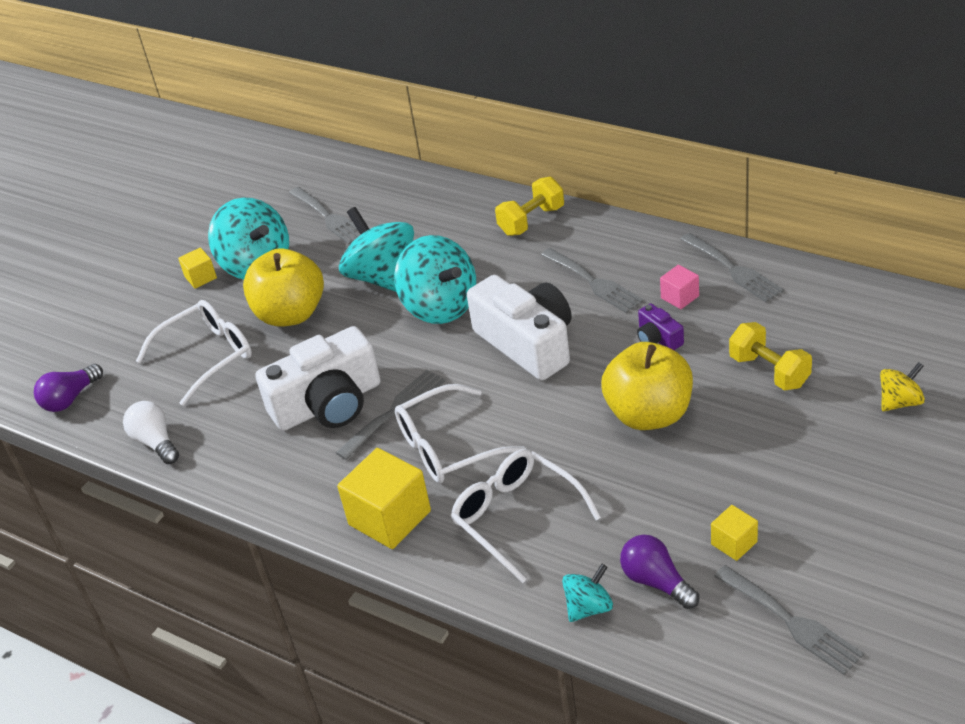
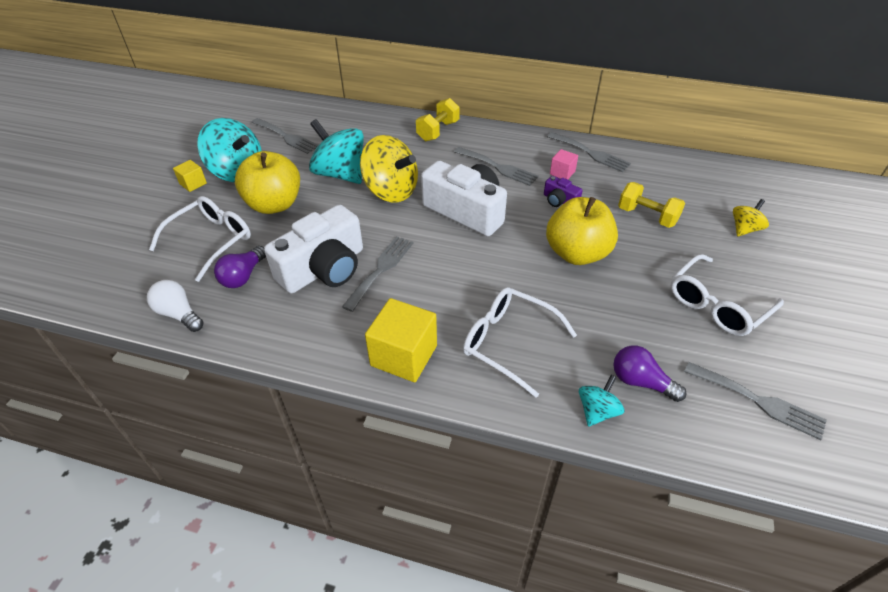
camera: 20 degrees left, 5 degrees up
(70, 398) = (93, 285): purple light bulb -> purple light bulb (243, 276)
(440, 306) = (391, 191): turquoise spinning top -> yellow spinning top
(448, 447) = (432, 292): white glasses -> white glasses (717, 305)
(734, 543) = (684, 343): yellow cube -> none

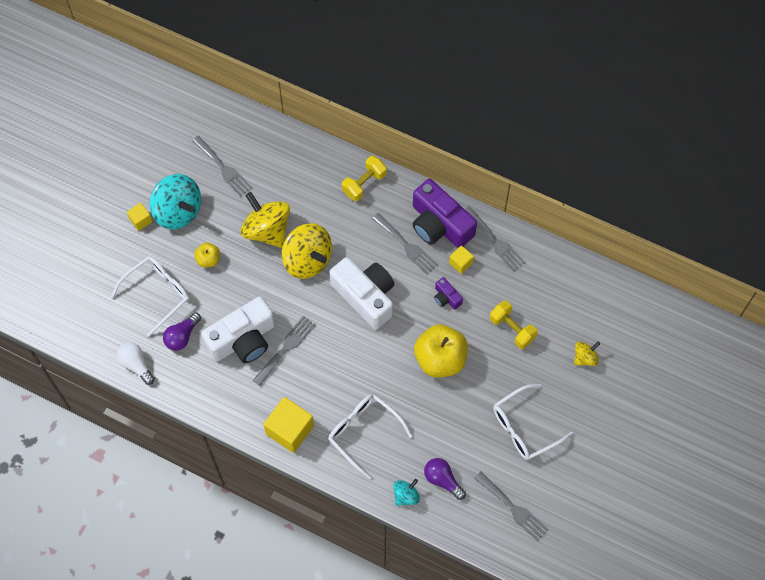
camera: 10 degrees right, 20 degrees up
(274, 204) = (208, 259): yellow apple -> yellow apple, size x0.49
(340, 174) = (267, 230): turquoise spinning top -> yellow spinning top
(527, 149) = (439, 224): none -> purple camera
(562, 173) = (460, 263): pink cube -> yellow cube

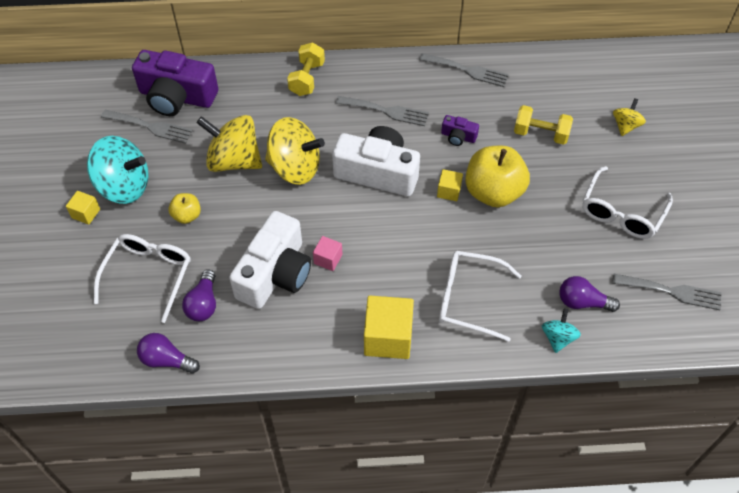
camera: 30 degrees left, 10 degrees down
(136, 365) = (167, 360): white light bulb -> purple light bulb
(286, 348) = (328, 259): grey fork -> pink cube
(439, 224) = (405, 80): purple camera -> purple camera (177, 97)
(460, 263) = (449, 102): yellow cube -> yellow cube (449, 191)

